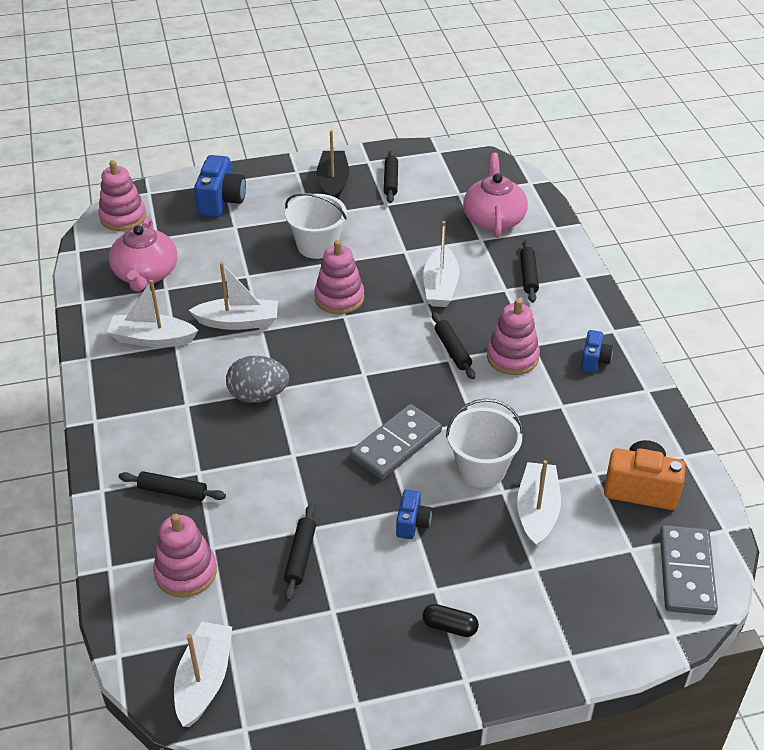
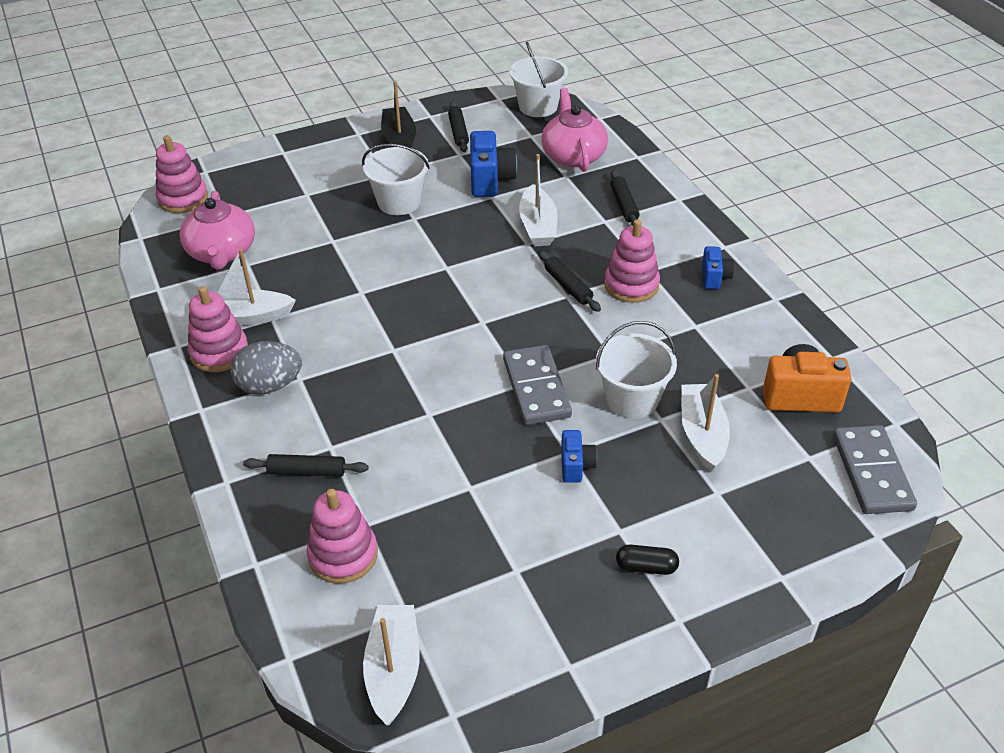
camera: 10 degrees left, 0 degrees up
(221, 202) = (286, 171): blue camera -> blue camera (490, 180)
(238, 322) = (334, 288): white boat -> none
(258, 395) = (375, 359): grey egg -> grey egg (270, 386)
(300, 556) = (465, 518): black rolling pin -> none
(339, 298) = (436, 250): pink stacking toy -> pink stacking toy (219, 352)
(396, 444) = (536, 388): grey domino -> grey domino turned 45 degrees counterclockwise
(473, 164) = (538, 106): none -> white bucket

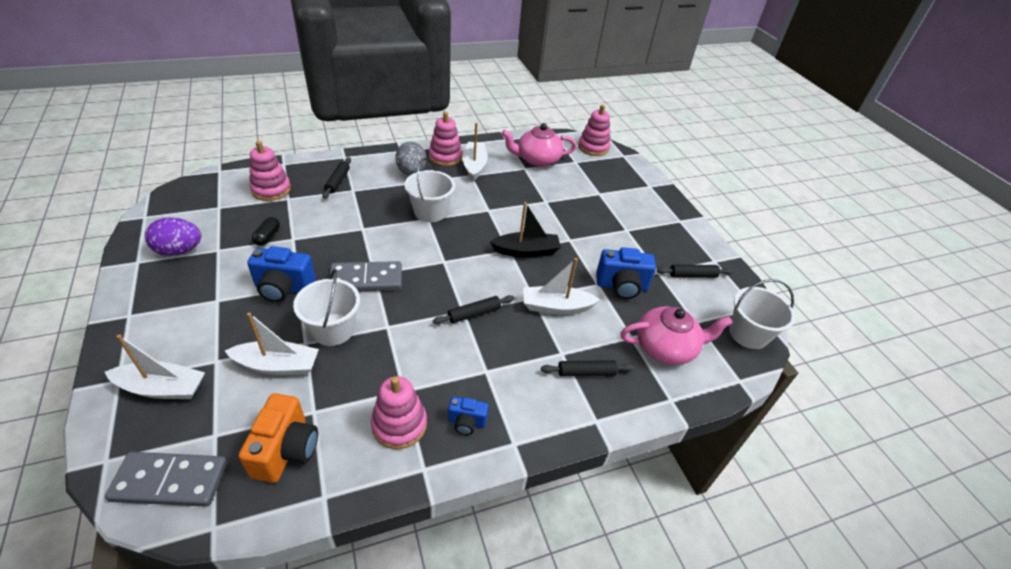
camera: 90 degrees right, 0 degrees up
(393, 670) = (187, 200): white boat -> white boat (162, 388)
(399, 140) = (674, 241): black boat -> black boat (526, 251)
(399, 202) = (590, 234): white bucket -> white bucket (430, 212)
(530, 620) = (179, 251): none -> purple egg
(576, 466) = (284, 288): blue camera -> blue camera, size x1.75
(631, 285) = (468, 355): pink stacking toy -> pink stacking toy (399, 425)
(646, 567) = (179, 308): black capsule -> black capsule (267, 237)

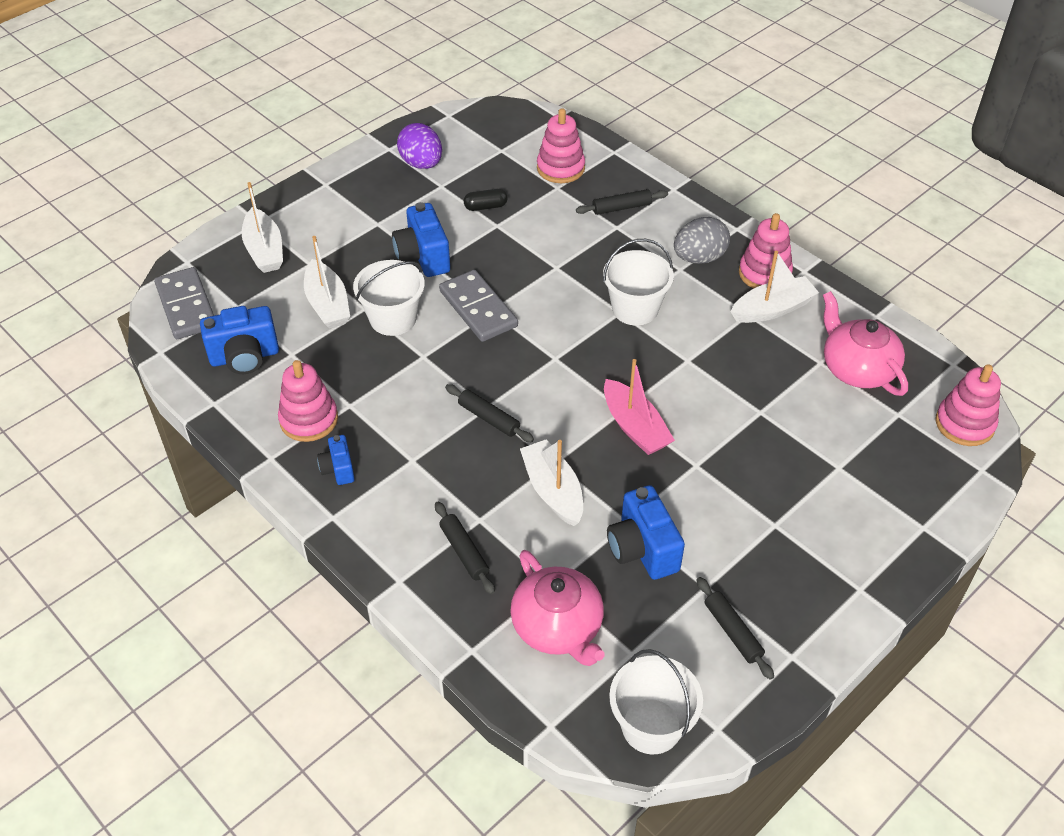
camera: 70 degrees right, 5 degrees up
(286, 450) = (245, 357): orange camera -> blue camera
(526, 251) = (634, 427): black boat -> pink boat

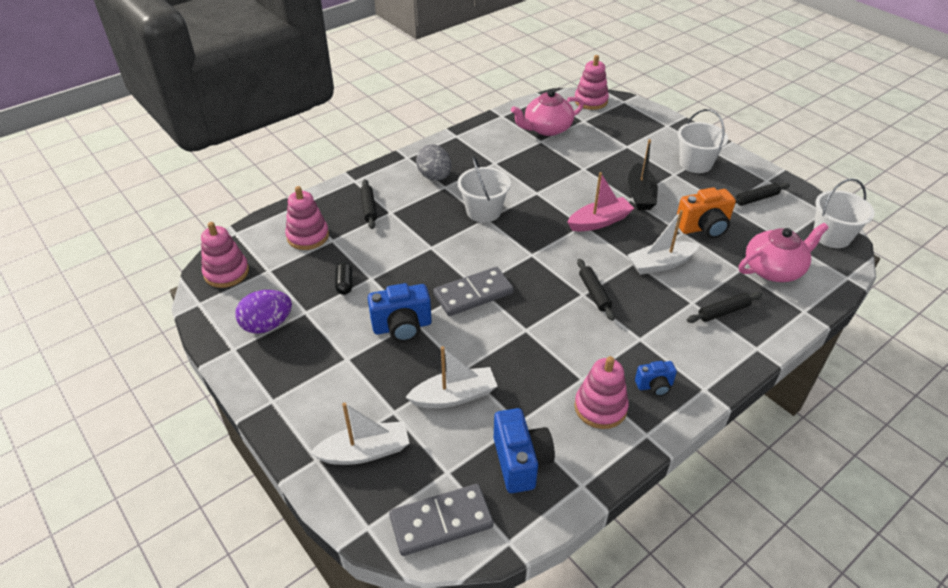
camera: 85 degrees left, 5 degrees down
(393, 319) = (479, 348): white bucket -> white bucket (695, 163)
(489, 418) = (594, 293): black rolling pin -> black rolling pin turned 60 degrees counterclockwise
(642, 549) = (703, 228): blue camera -> orange camera
(710, 477) = (640, 194): none -> black boat
(764, 273) = (456, 151): pink stacking toy -> pink stacking toy (226, 273)
(772, 309) = (491, 152): white boat -> none

